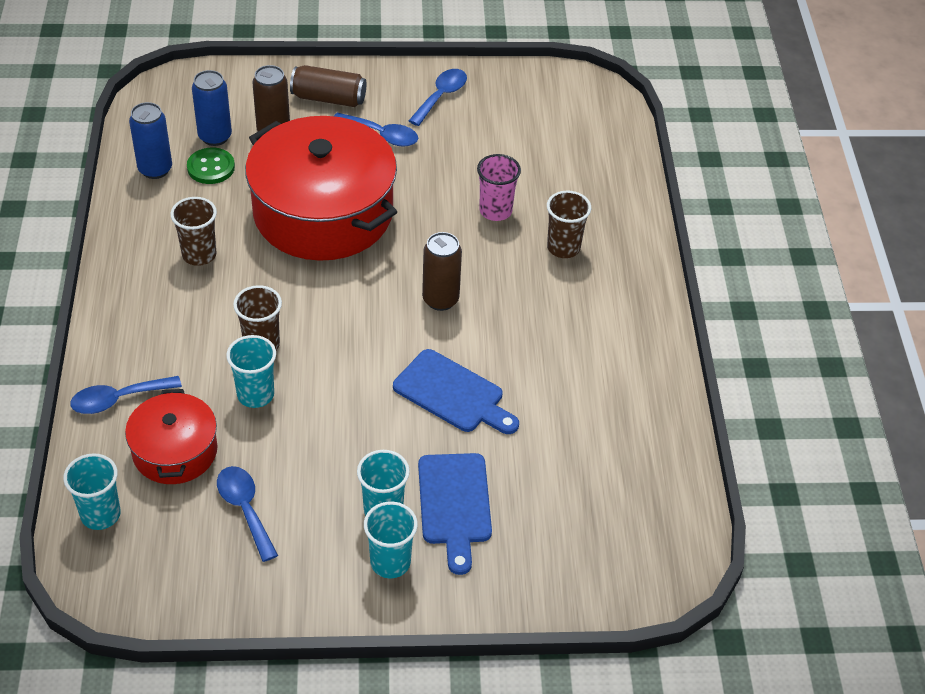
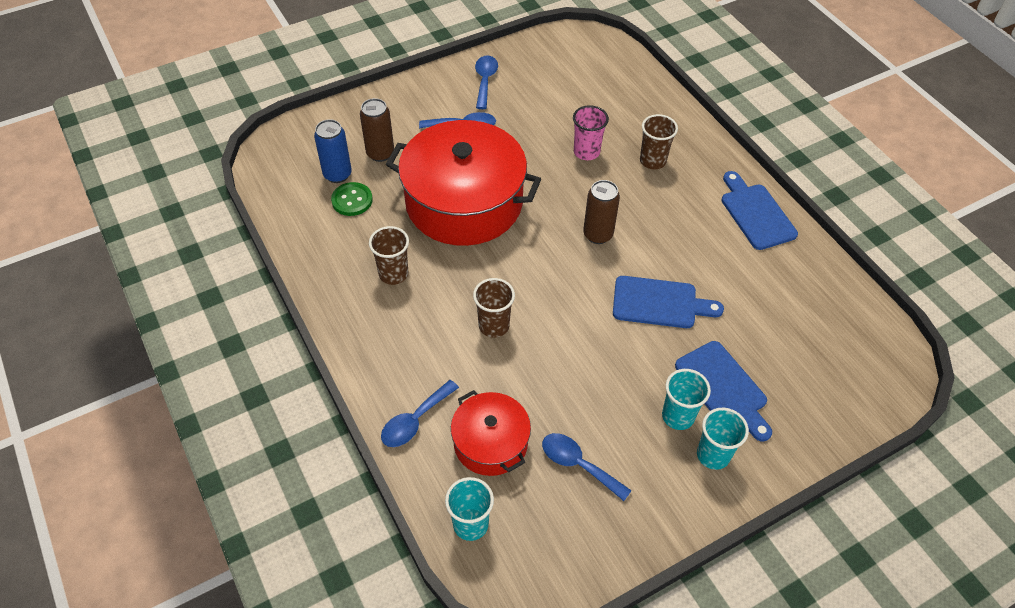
camera: 25 degrees left, 5 degrees up
(155, 169) = (308, 219): blue can -> none
(255, 395) = (518, 368): turquoise cup -> none
(328, 98) = (403, 112): brown can -> none
(638, 347) = (756, 213): none -> blue cutting board

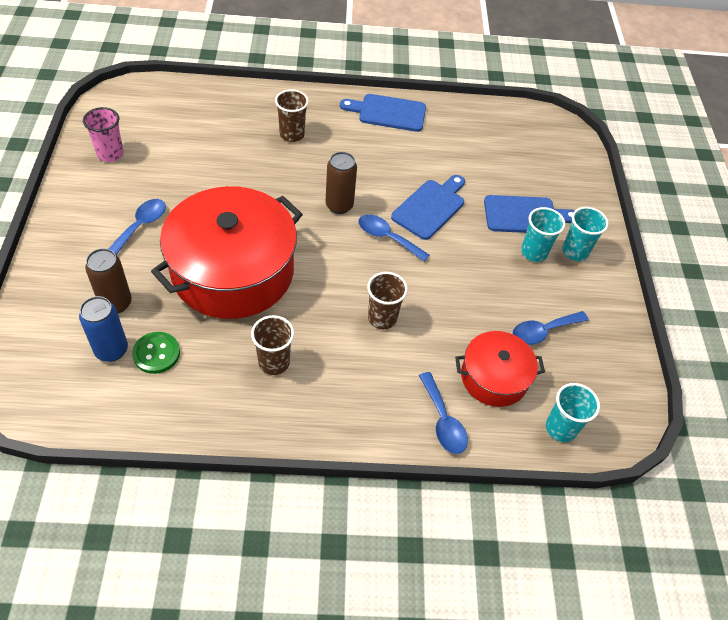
camera: 65 degrees left, 0 degrees up
(485, 81) = (100, 184): blue spoon -> blue spoon (387, 237)
(586, 152) = (247, 165): pink cup -> pink cup (110, 154)

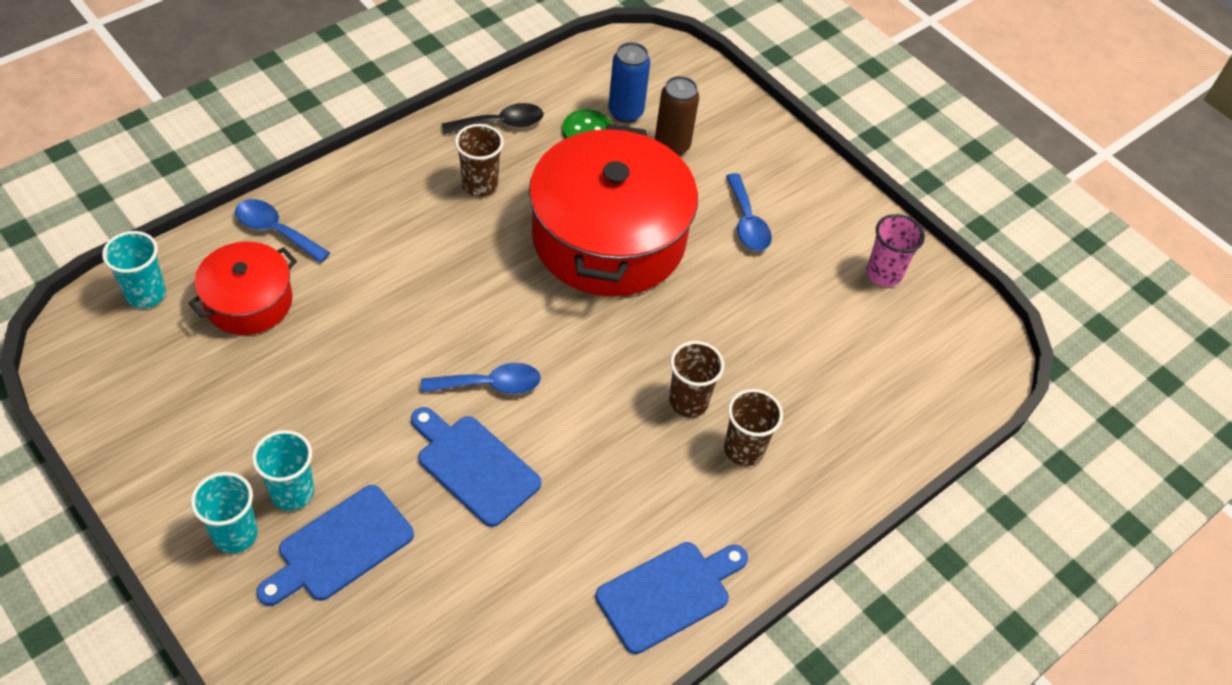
camera: 140 degrees right, 0 degrees up
(208, 403) = (501, 123): none -> black spoon
(339, 205) = (583, 388): brown can -> none
(382, 318) = (414, 288): brown cup -> brown cup (688, 402)
(430, 207) = (474, 466): blue cutting board -> blue cutting board turned 135 degrees clockwise
(543, 331) = (220, 388): blue spoon -> none

